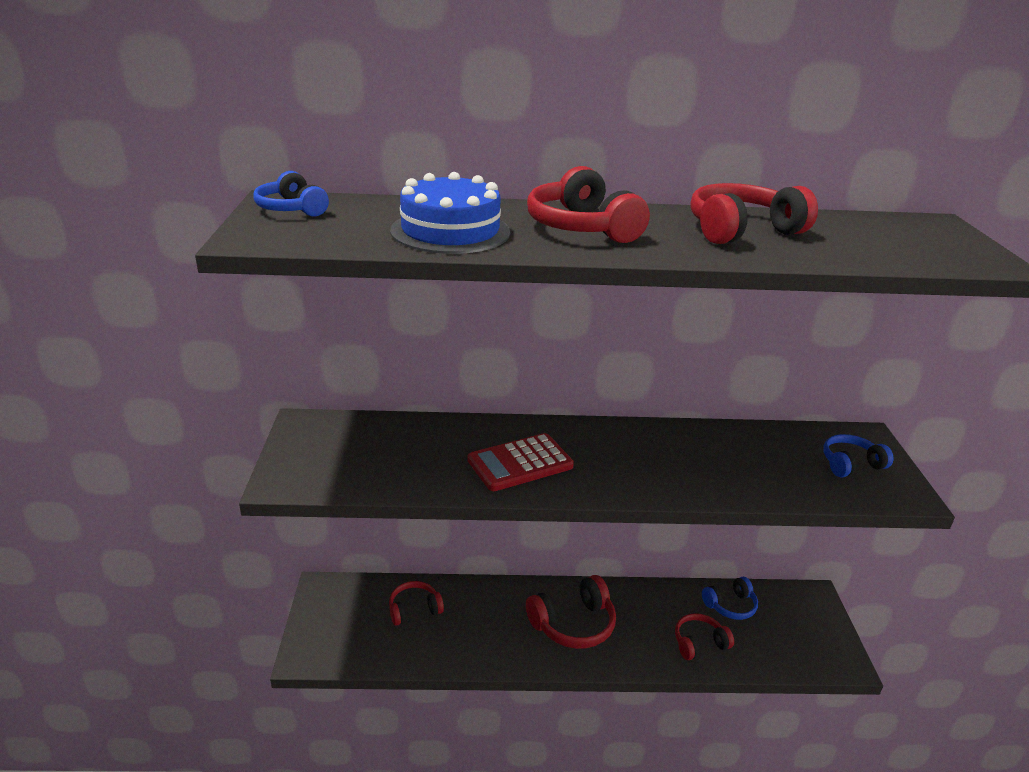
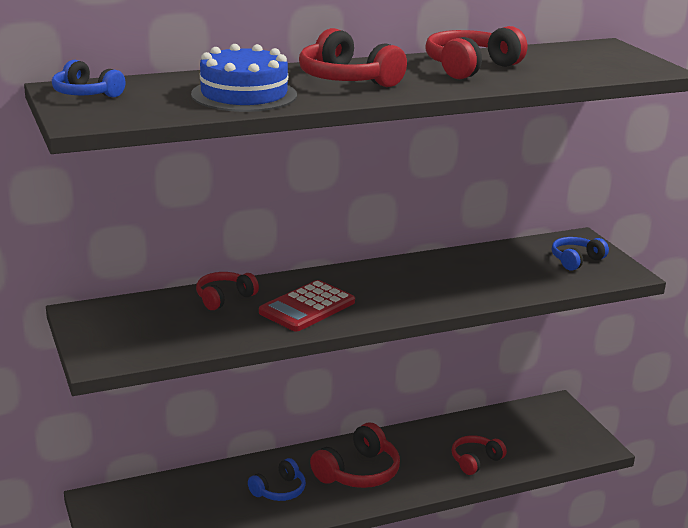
camera: 20 degrees left, 5 degrees down
(414, 609) = (200, 495): red headphones -> red headphones (224, 298)
(730, 605) = (489, 427): blue headphones -> blue headphones (279, 490)

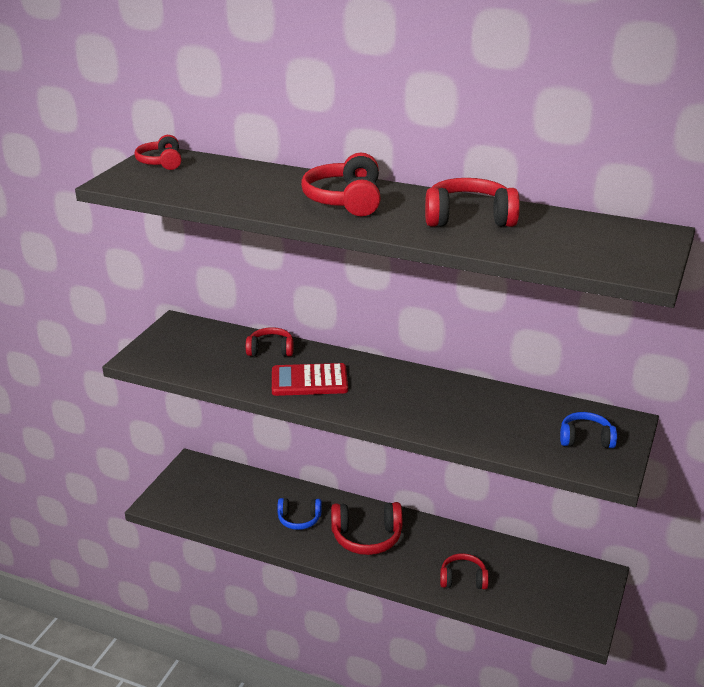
camera: 45 degrees right, 5 degrees up
(86, 94) = (161, 162): blue headphones -> red headphones
(244, 95) = (248, 192): blue cake -> none

